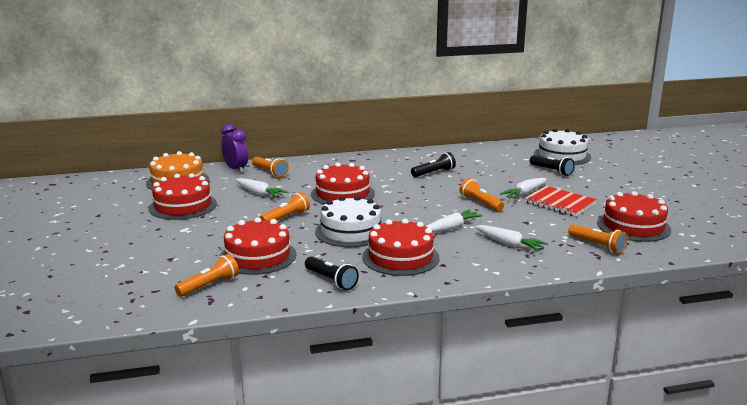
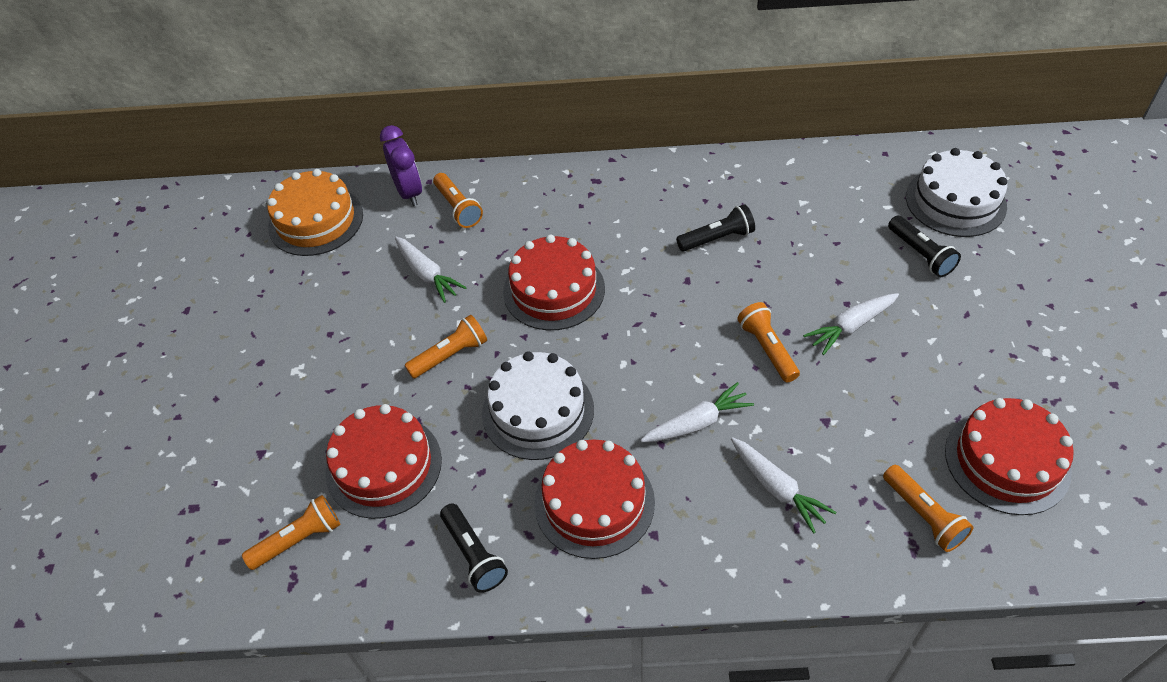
camera: 15 degrees right, 30 degrees up
(183, 206) = (308, 298): red cake -> none
(559, 203) = (901, 365): red notebook -> none

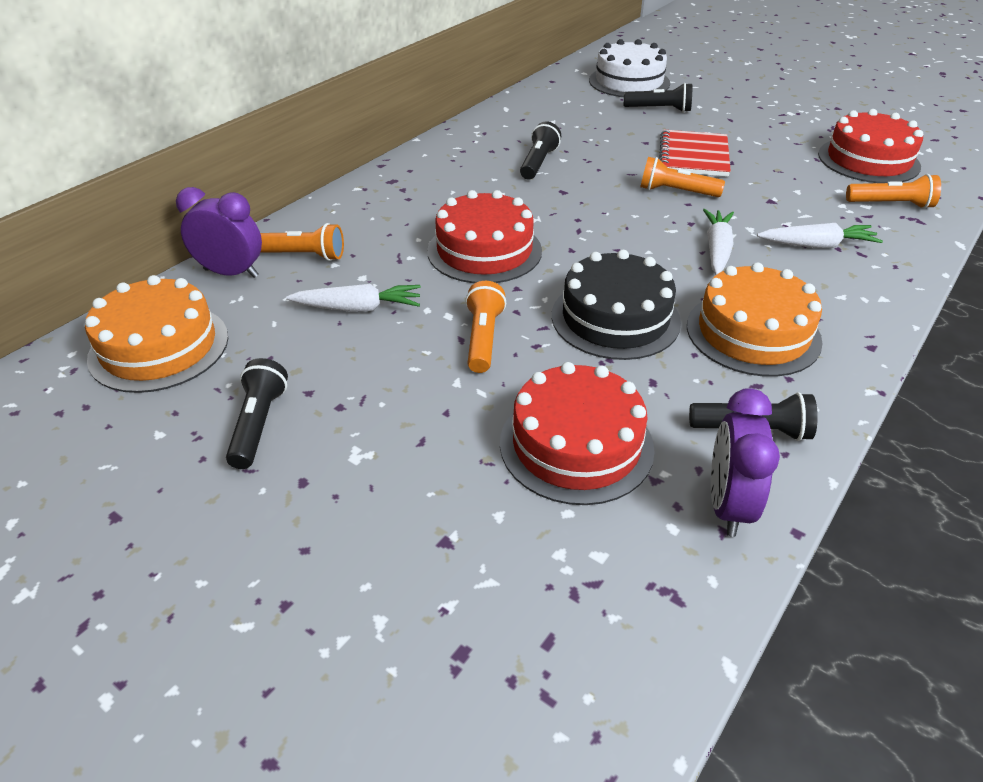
camera: 55 degrees left, 10 degrees down
(288, 311) = (258, 424): none -> black flashlight
(298, 540) = (614, 562): orange flashlight -> none
(386, 574) = (727, 505): none -> purple clock
(538, 411) = (615, 318): white cake -> black cake
(594, 502) = (753, 333): red cake -> orange cake
(851, 326) = (693, 156): white carrot -> red notebook

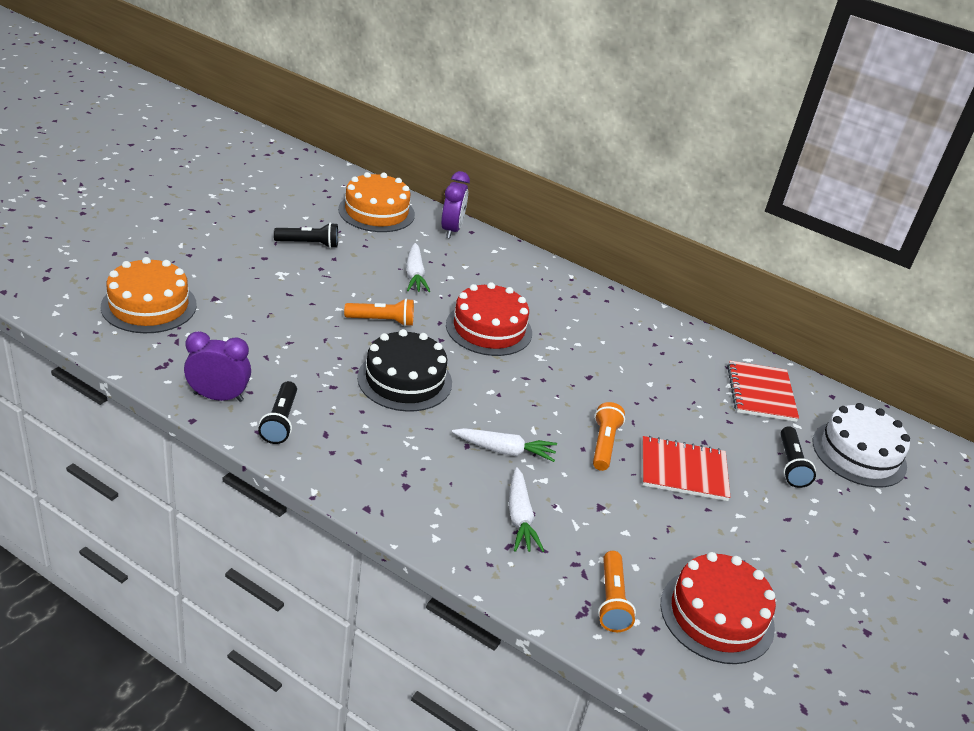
camera: 80 degrees right, 5 degrees down
(302, 255) = (474, 254): orange flashlight -> none
(538, 163) = (638, 368): black flashlight -> none
(559, 109) = (760, 393): none -> red notebook
(576, 445) = (278, 347): red cake -> none
(753, 333) = (386, 445): orange cake -> orange cake (149, 305)

